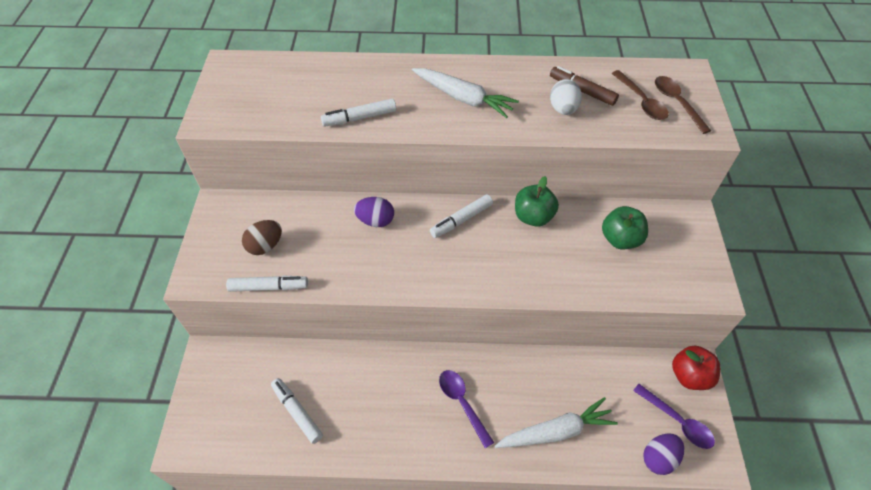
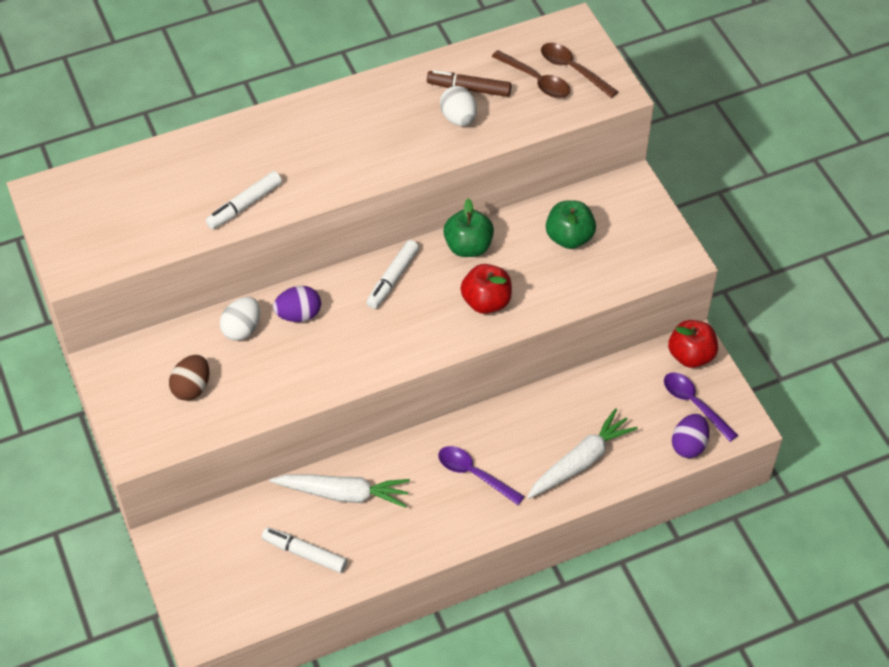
camera: 25 degrees left, 0 degrees up
(269, 287) = (225, 427): white marker -> none
(328, 216) = (242, 329): none -> white egg
(463, 98) = (345, 142): white carrot -> white carrot (343, 494)
(527, 266) = (486, 302): none -> red apple
(677, 421) = (694, 404): purple spoon -> purple spoon turned 150 degrees counterclockwise

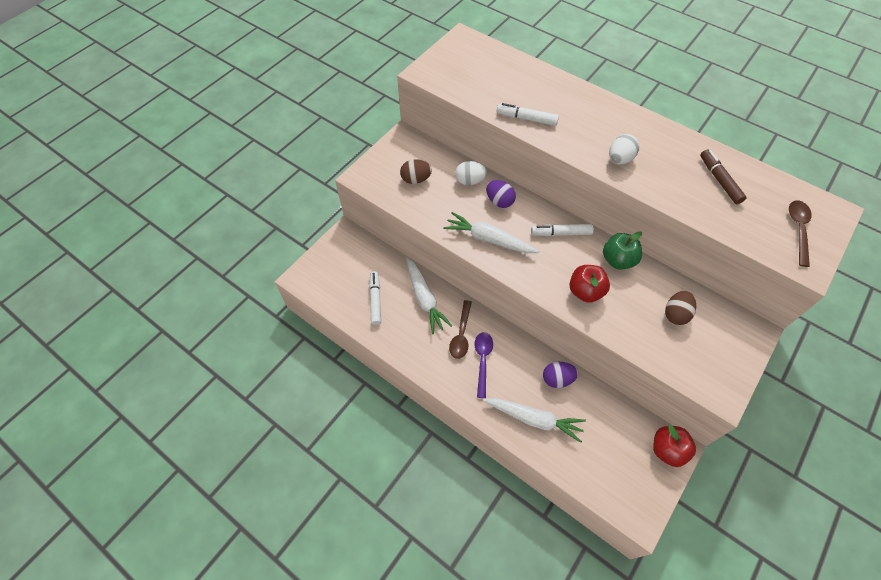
camera: 60 degrees right, 5 degrees up
(347, 356) = (489, 239): none -> white carrot
(458, 118) = (690, 187): white egg -> white egg (619, 159)
(536, 80) = (765, 213): brown spoon -> brown spoon (461, 334)
(569, 238) = (675, 314): green apple -> brown egg
(688, 445) = (596, 485): purple egg -> purple egg (557, 379)
(694, 404) = (631, 472): purple spoon -> none

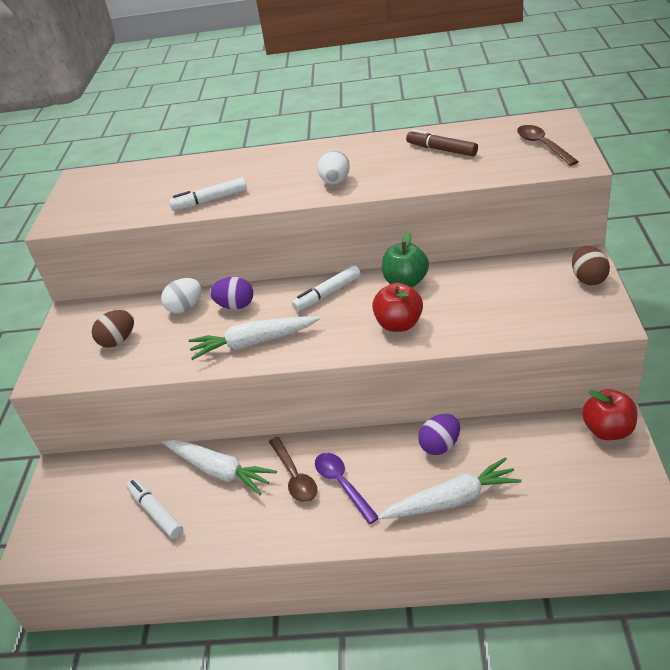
camera: 30 degrees left, 20 degrees down
(675, 314) = (502, 289): brown egg -> brown egg (588, 279)

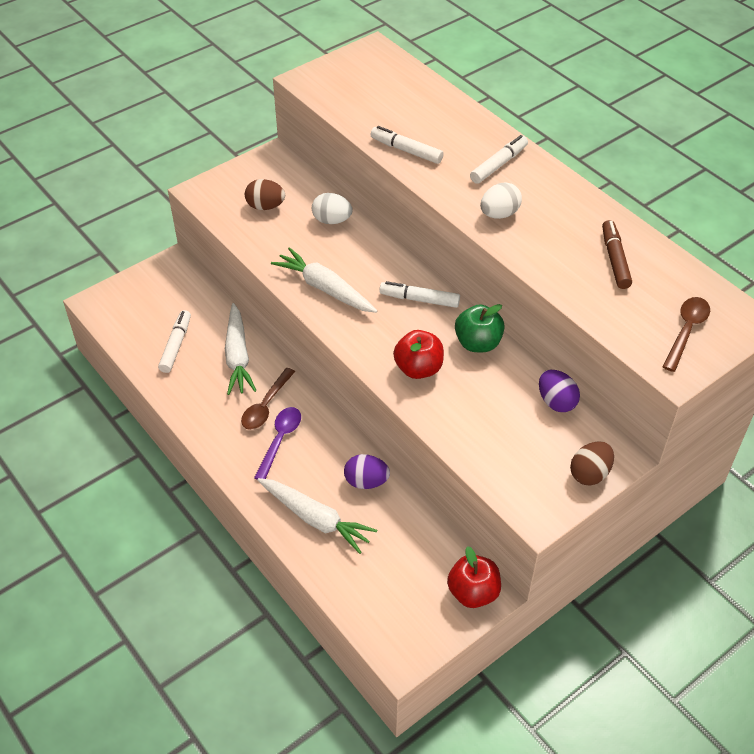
camera: 45 degrees right, 10 degrees up
(235, 306) = (358, 249): purple egg -> purple egg (556, 402)
(285, 164) = (499, 165): none -> white marker

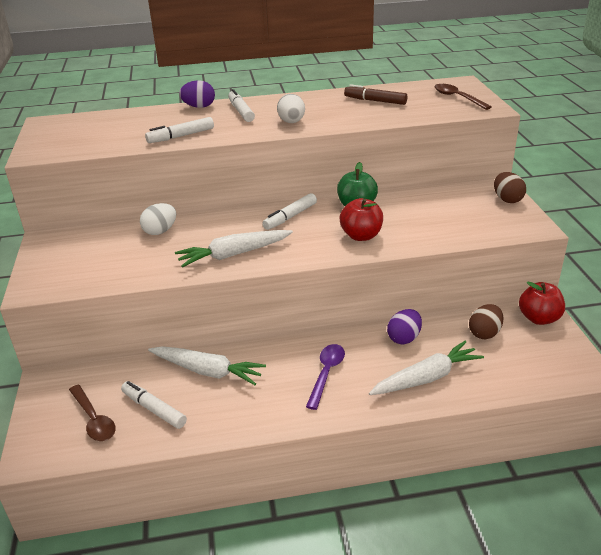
camera: 60 degrees left, 15 degrees down
(265, 206) = (101, 258): brown egg -> brown egg (484, 333)
(266, 406) = (280, 370): brown spoon -> brown spoon (94, 419)
(280, 440) = (326, 373): purple spoon -> purple spoon turned 60 degrees clockwise
(556, 402) = (435, 193): purple egg -> purple egg (199, 107)

